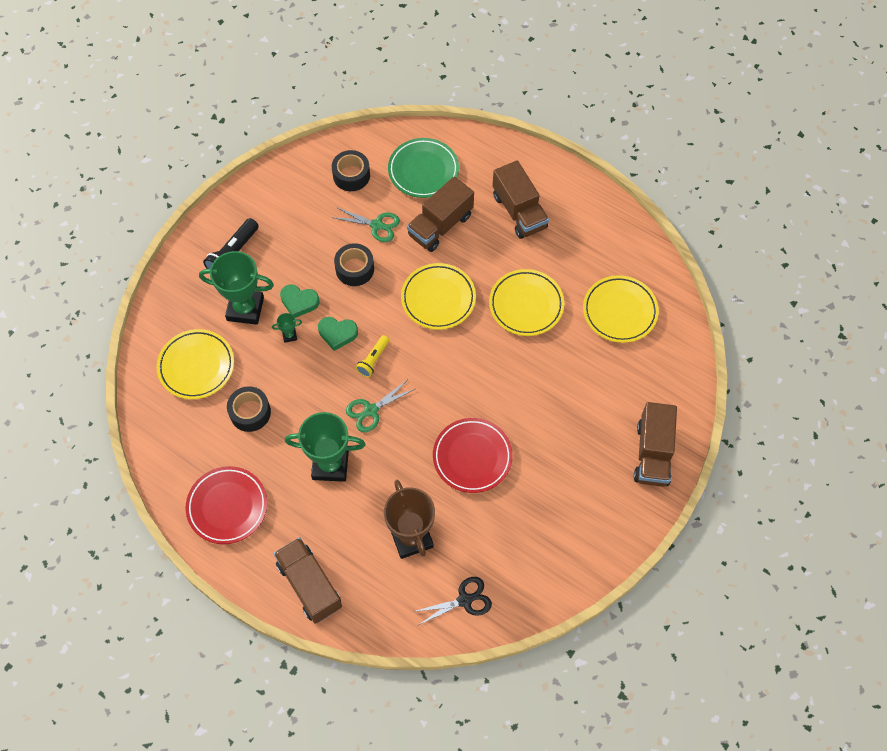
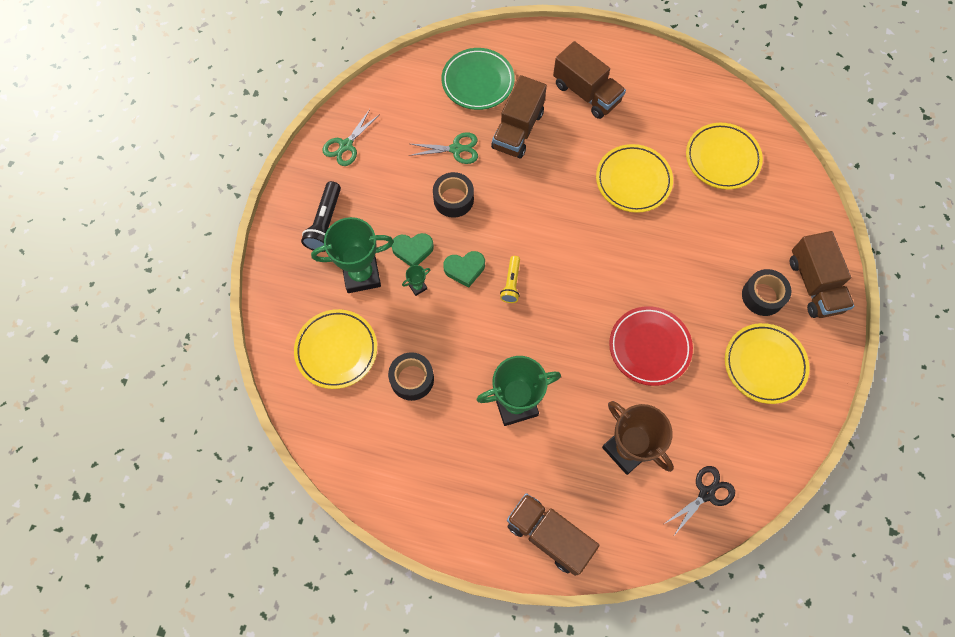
camera: 20 degrees left, 5 degrees up
(227, 506) = (430, 485): red plate -> none
(351, 175) = (410, 108): black tape -> black tape (763, 296)
(371, 410) = (531, 335): green scissors -> green scissors (346, 145)
(438, 298) = (547, 202): yellow plate -> yellow plate (764, 364)

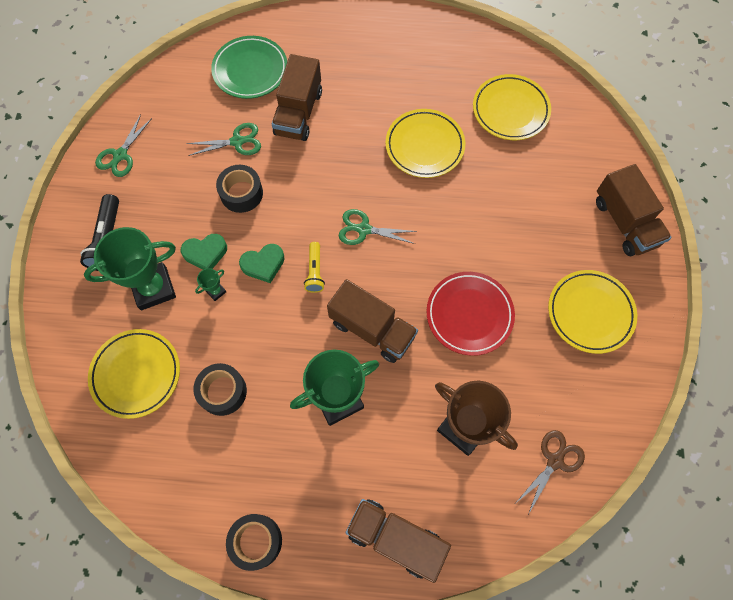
camera: 10 degrees left, 0 degrees up
(563, 251) = (364, 229): none -> green scissors
(586, 93) = (363, 66): brown truck -> brown truck (372, 329)
(706, 493) = (554, 461): black scissors -> brown scissors
(763, 296) = (575, 242): black tape -> black tape (256, 541)

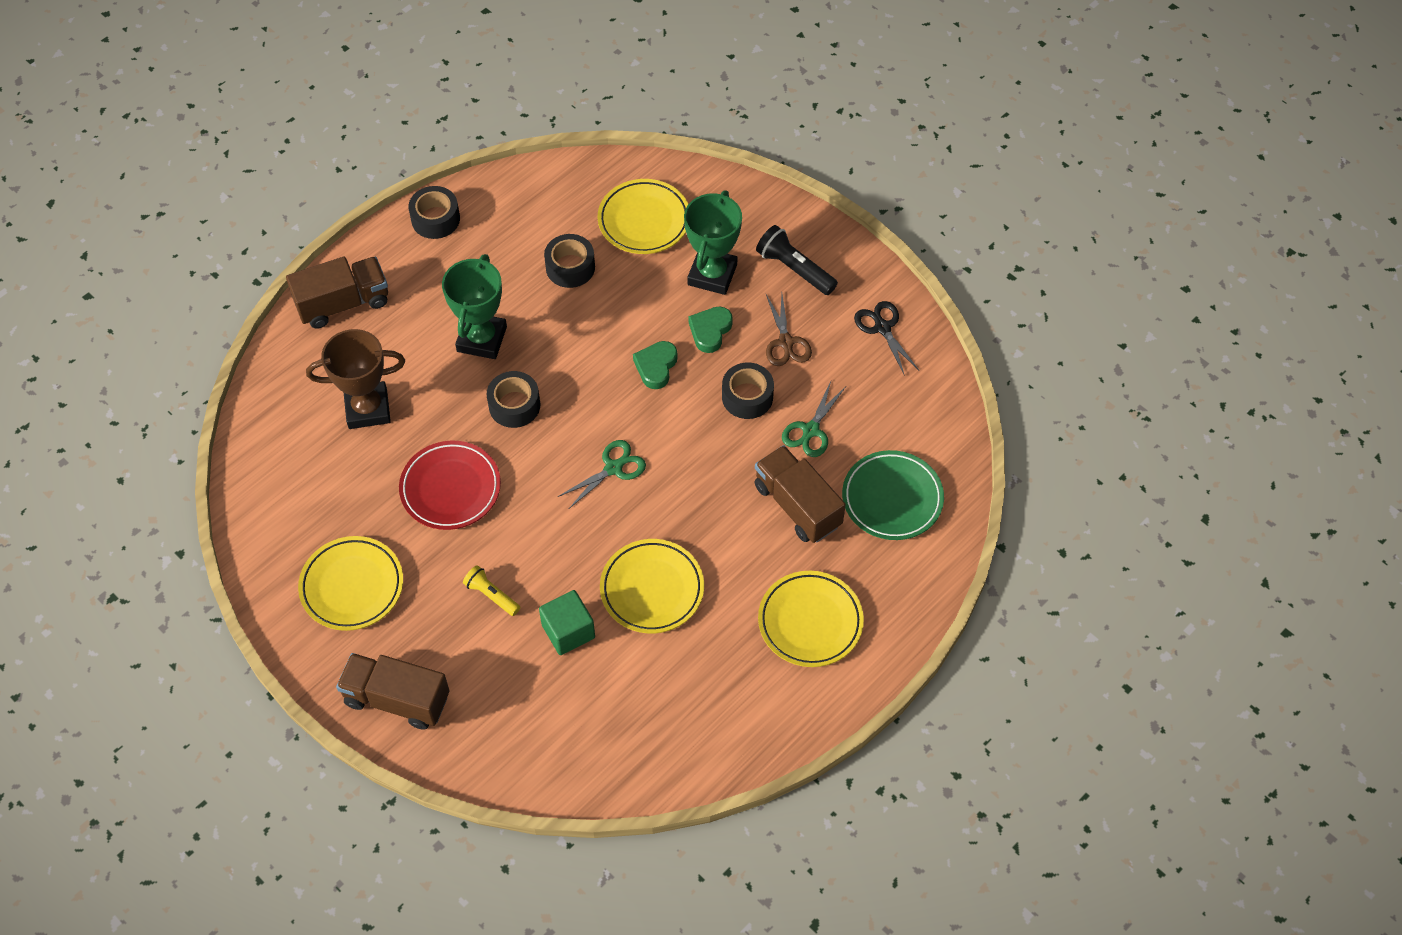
camera: 130 degrees right, 10 degrees down
(120, 155) = (882, 328): green scissors -> black scissors
(216, 291) = (665, 316): green trophy -> none
(315, 271) = (610, 400): yellow flashlight -> yellow flashlight (491, 595)
(372, 329) = (514, 405): brown truck -> black tape
(493, 168) = (568, 631): none -> green cube
(510, 110) = (616, 706): yellow plate -> yellow plate (810, 621)
(554, 461) = (276, 451): brown scissors -> brown scissors (786, 342)

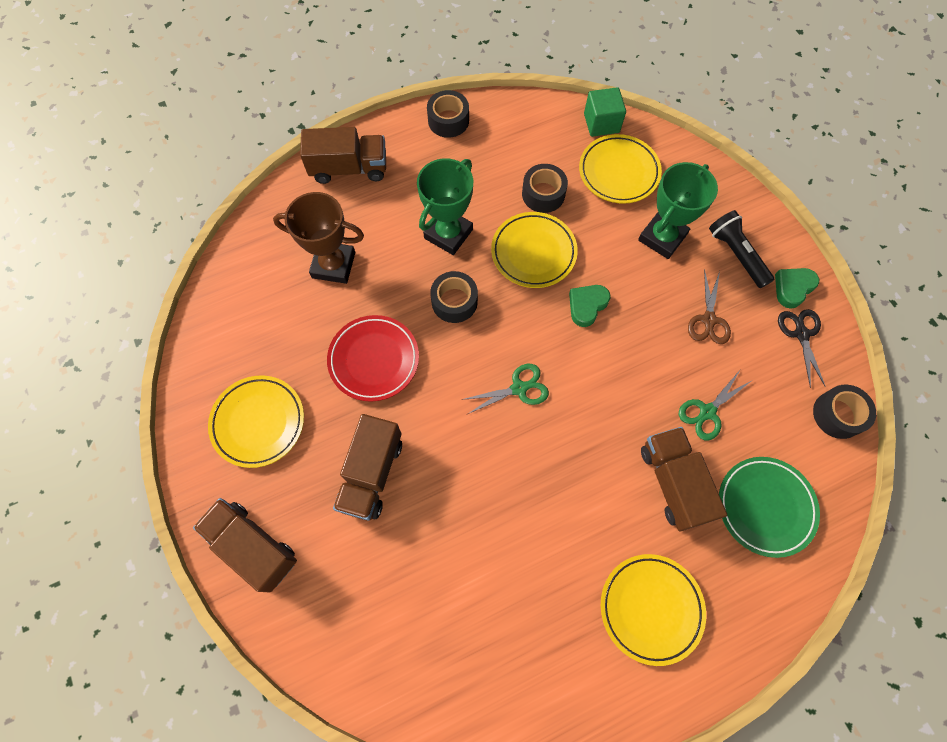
camera: 20 degrees right, 10 degrees up
(491, 595) = (371, 474): yellow flashlight -> brown truck
(568, 631) = (425, 534): green cube -> green cube (601, 123)
(652, 589) = (514, 519): yellow plate -> yellow plate (533, 252)
(710, 331) = (644, 288): green heart -> green heart (792, 288)
(747, 397) = (659, 360): black tape -> black tape (837, 415)

